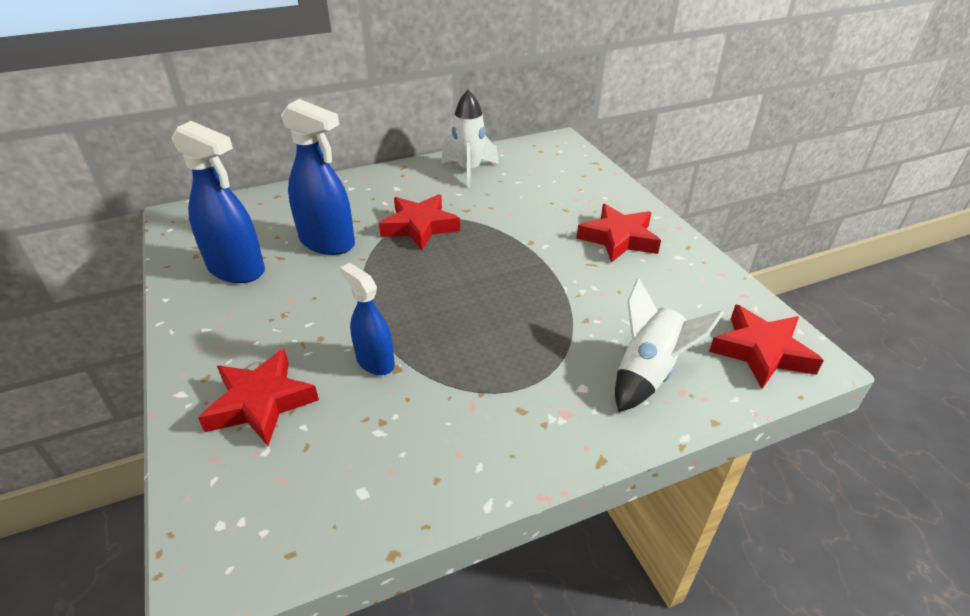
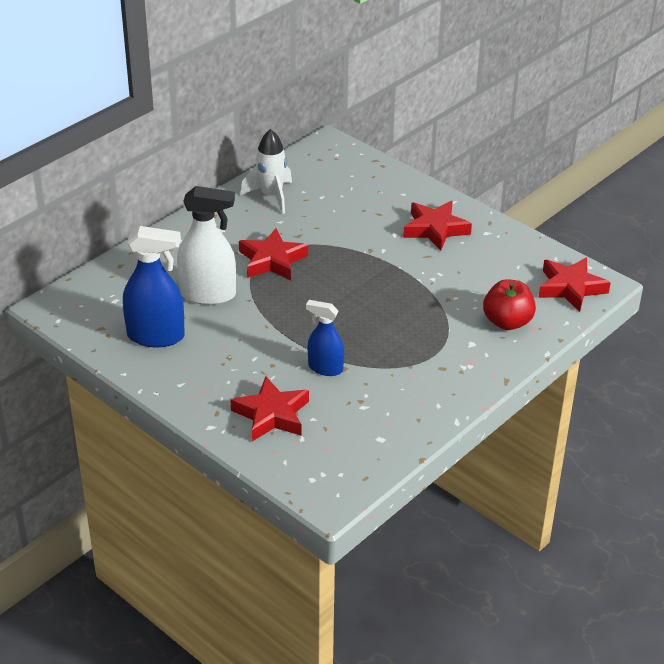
camera: 25 degrees left, 0 degrees up
(327, 242) = (208, 294): blue spray bottle -> white spray bottle
(648, 372) = (507, 322): white rocket -> red apple

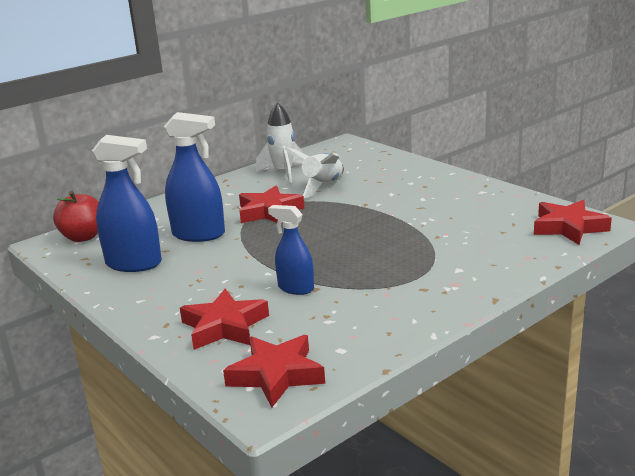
camera: 10 degrees right, 15 degrees down
(208, 294) = (199, 234): white spray bottle -> blue spray bottle
(320, 221) = (322, 187): none -> white rocket
(435, 229) = (431, 190): red star -> red star (276, 375)
(507, 322) = (499, 253): red apple -> red apple (83, 237)

